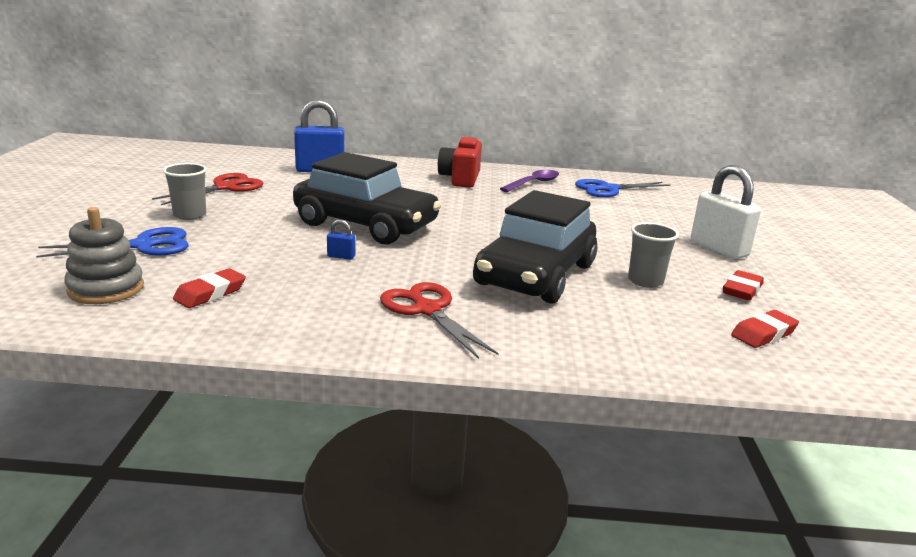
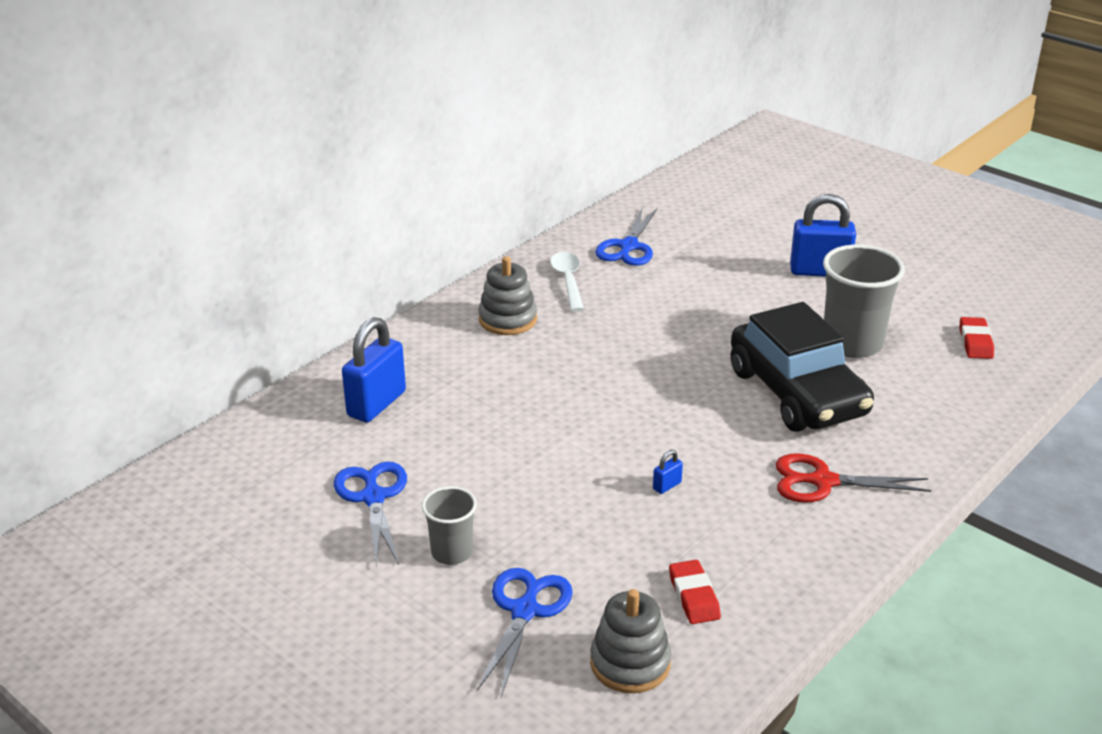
camera: 50 degrees left, 10 degrees up
(225, 187) = (373, 498): red scissors -> blue scissors
(366, 225) = (594, 439): black car -> none
(460, 179) = (507, 319): red camera -> grey stacking toy
(533, 183) = (568, 281): purple spoon -> white spoon
(645, 281) = (852, 343): grey cup -> grey cup, size x1.76
(718, 249) = (819, 271): white padlock -> blue padlock
(742, 290) = (902, 308): red eraser -> none

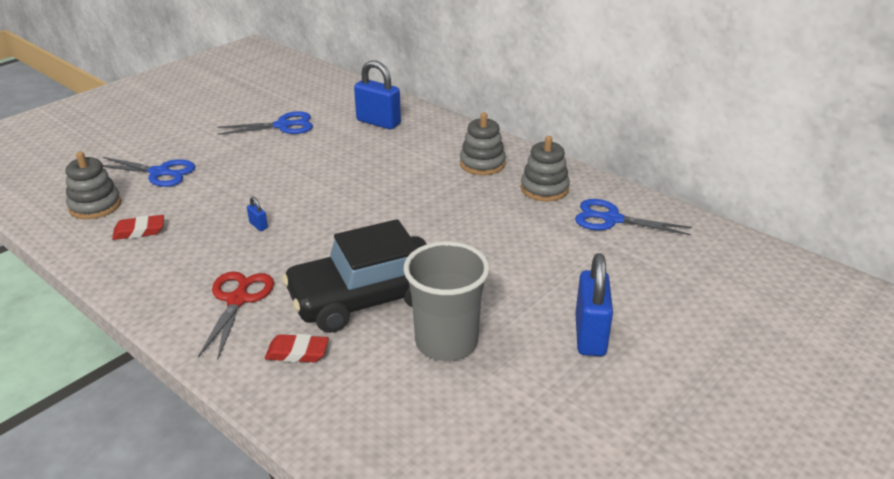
camera: 90 degrees right, 0 degrees up
(452, 552) = (222, 150): grey cup -> none
(568, 281) = (544, 189): white spoon -> grey stacking toy
(975, 342) = (448, 442): red eraser -> red eraser (297, 352)

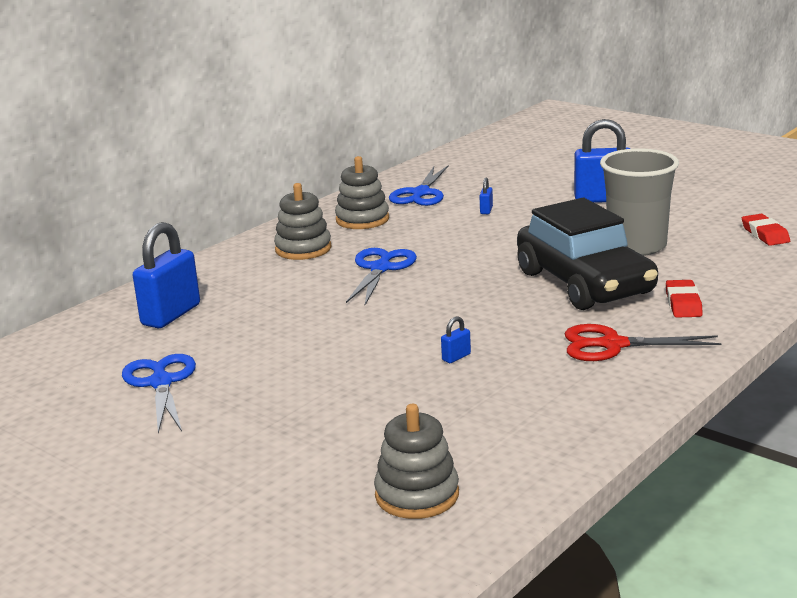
camera: 90 degrees left, 10 degrees down
(139, 231) = (483, 439): red eraser -> red eraser (765, 234)
(159, 173) = (309, 460): blue scissors -> blue scissors (380, 268)
(561, 254) = (486, 210): none -> blue padlock

